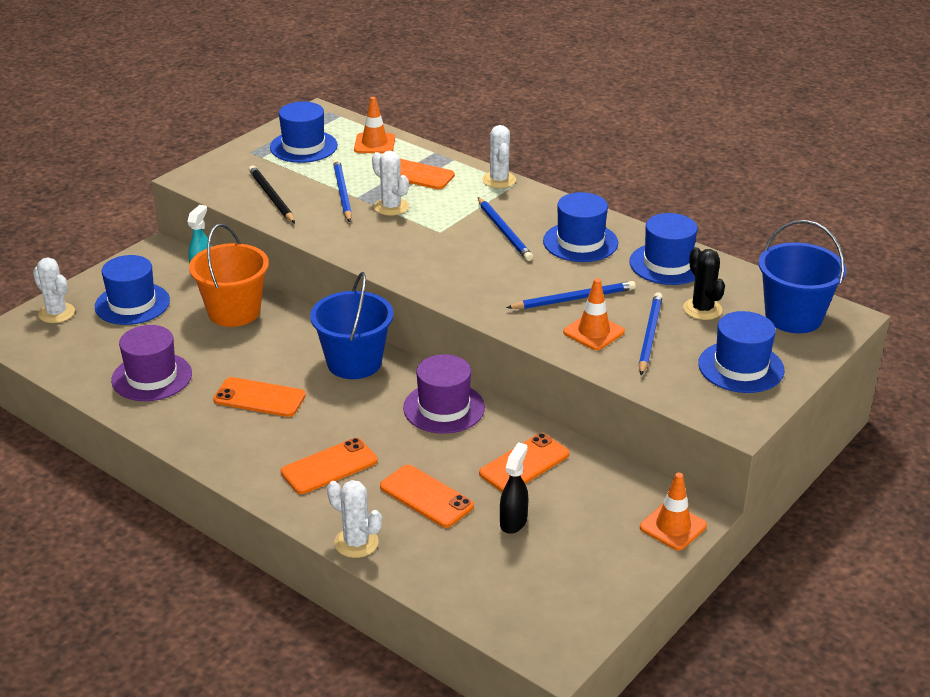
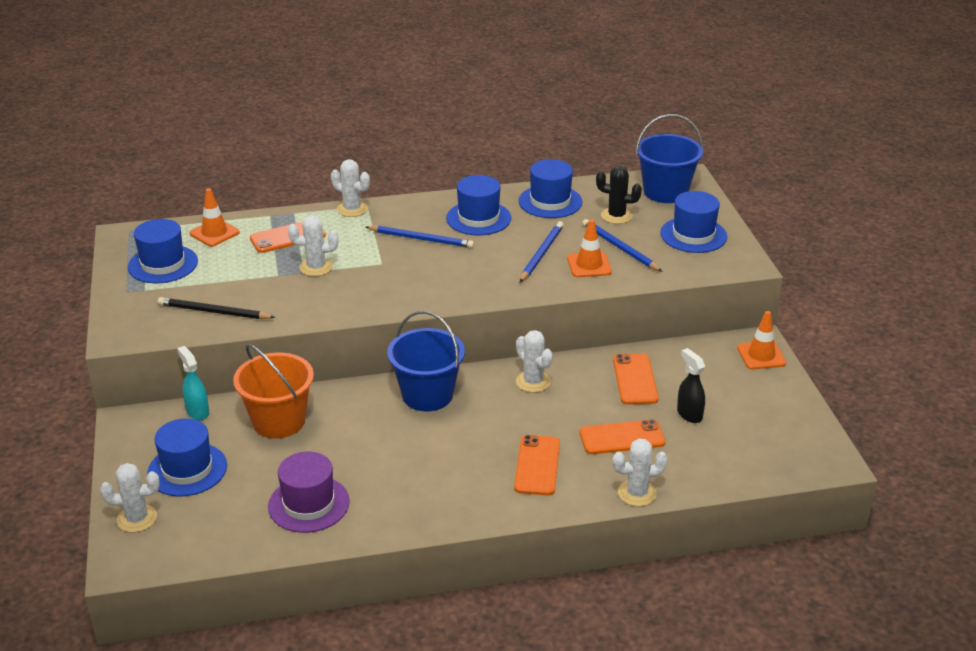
camera: 50 degrees left, 0 degrees up
(259, 398) = (411, 460): orange phone -> none
(342, 193) = (262, 278): blue pencil -> none
(444, 408) = (533, 382): purple hat -> white cactus

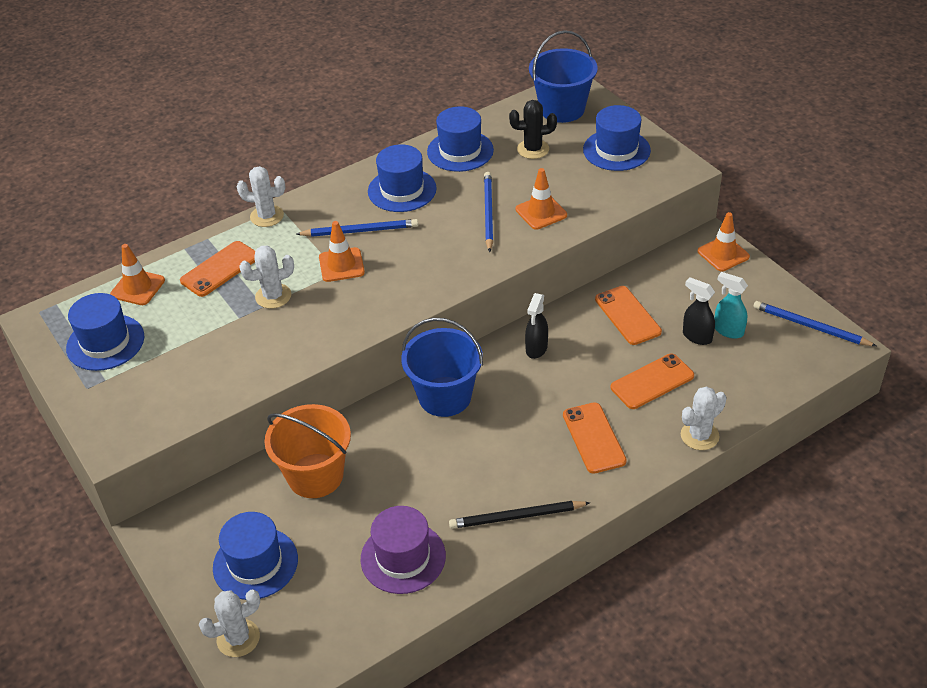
camera: 20 degrees left, 10 degrees up
(197, 411) = (224, 493): turquoise spray bottle -> turquoise spray bottle (728, 330)
(214, 312) = (199, 382): black pencil -> black pencil (517, 517)
(388, 260) = (341, 265): none -> orange traffic cone
(533, 382) = (536, 349): white cactus -> black spray bottle
(620, 248) = (558, 184): blue pencil -> blue pencil (811, 327)

